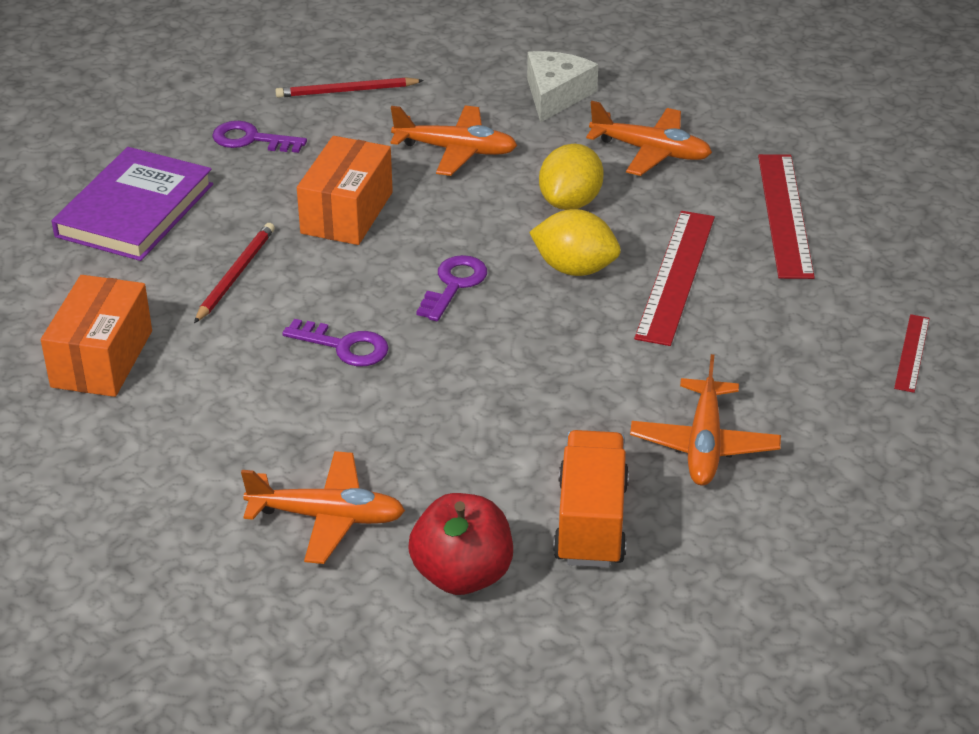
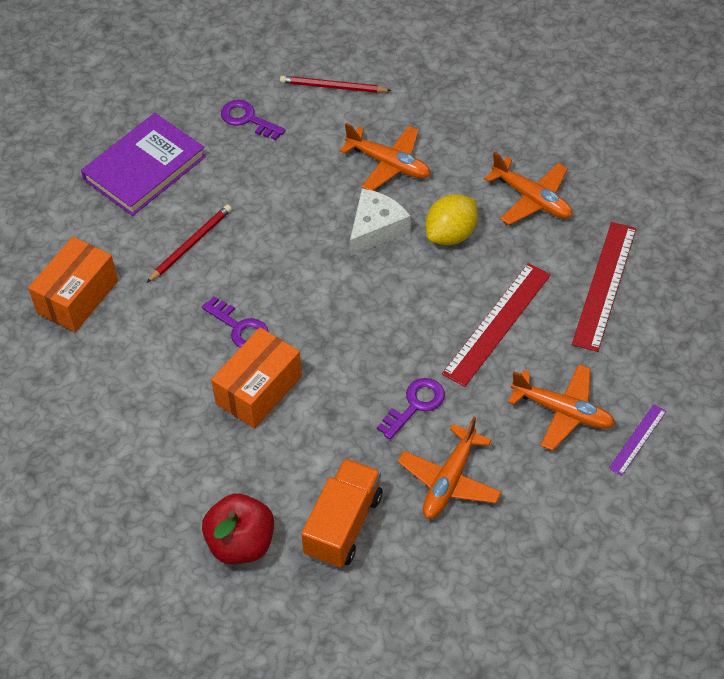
camera: 20 degrees right, 15 degrees up
(327, 517) = (173, 471): orange plane -> orange plane (563, 412)
(347, 213) = (288, 205): orange box -> orange box (259, 390)
(454, 285) = (336, 291): purple key -> purple key (415, 405)
(556, 95) = (485, 126): white cheese -> white cheese (376, 228)
(574, 268) = (427, 298): yellow lemon -> none
(912, 353) = (638, 439): red ruler -> purple ruler

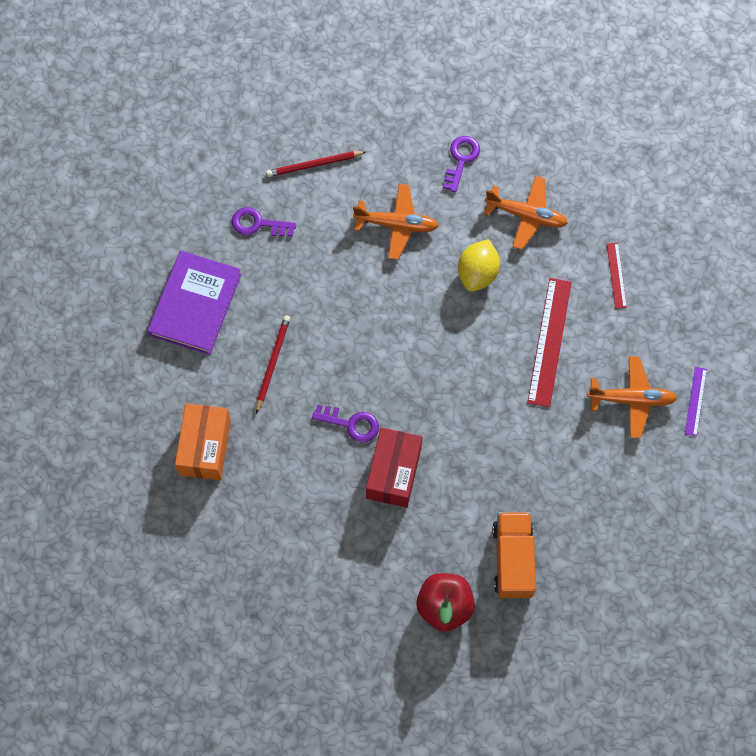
camera: 25 degrees left, 15 degrees up
(259, 390) = (393, 473): orange box -> red box
(376, 228) = (415, 290): white cheese -> none
(415, 405) = (519, 438): purple key -> purple key (461, 159)
(449, 480) = (573, 491): orange plane -> none
(605, 285) = (616, 275): red ruler -> red ruler, size x0.53

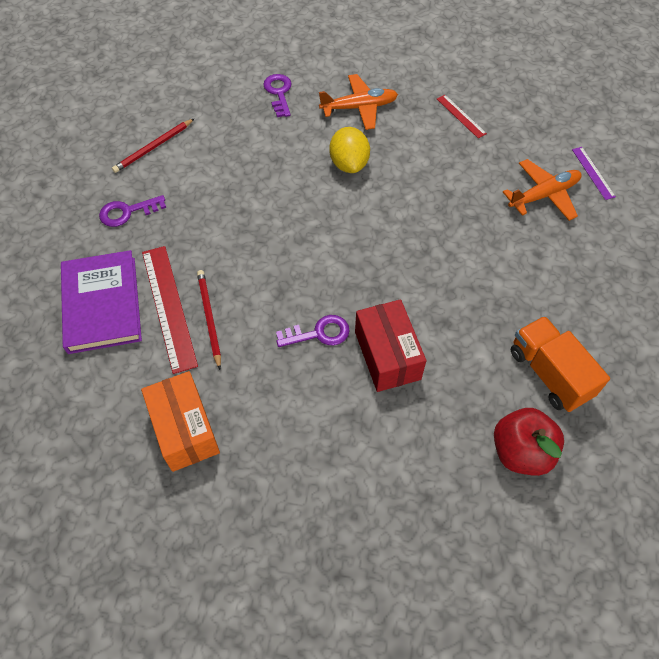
camera: 30 degrees left, 10 degrees down
(397, 225) = (255, 159): orange plane -> none
(549, 341) = (445, 185): red ruler -> red ruler (168, 307)

